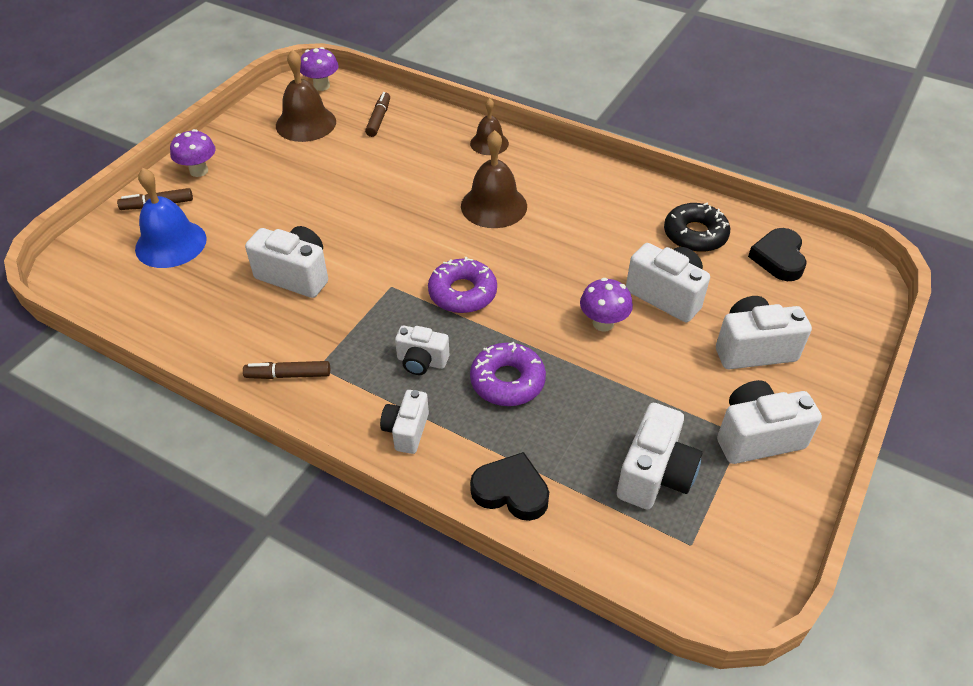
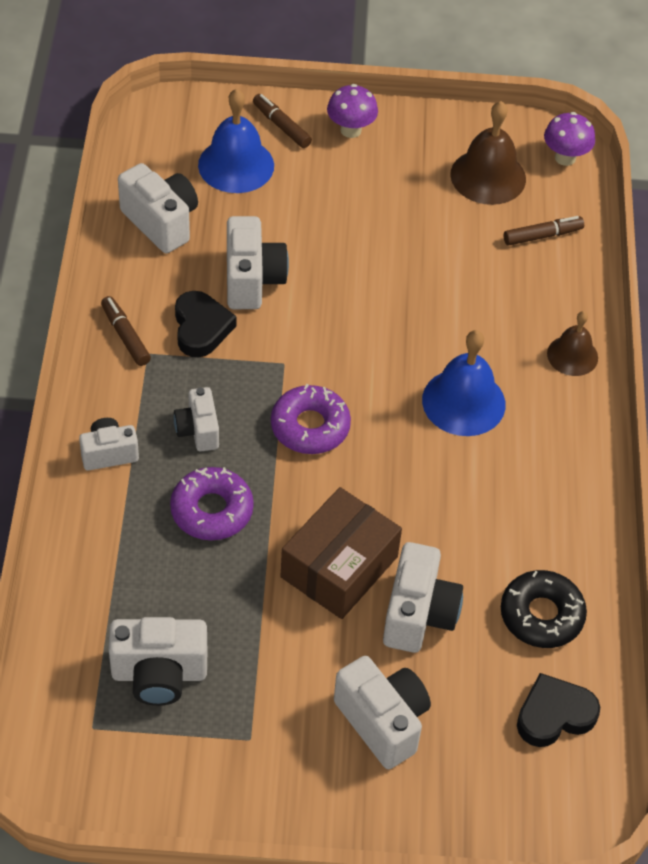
camera: 60 degrees right, 5 degrees up
(494, 206) = (463, 402): brown bell -> blue bell
(511, 491) = (82, 561): black heart -> black heart (201, 328)
(603, 323) = (339, 567): purple mushroom -> brown box
(757, 437) = (255, 754): white camera -> white camera (161, 222)

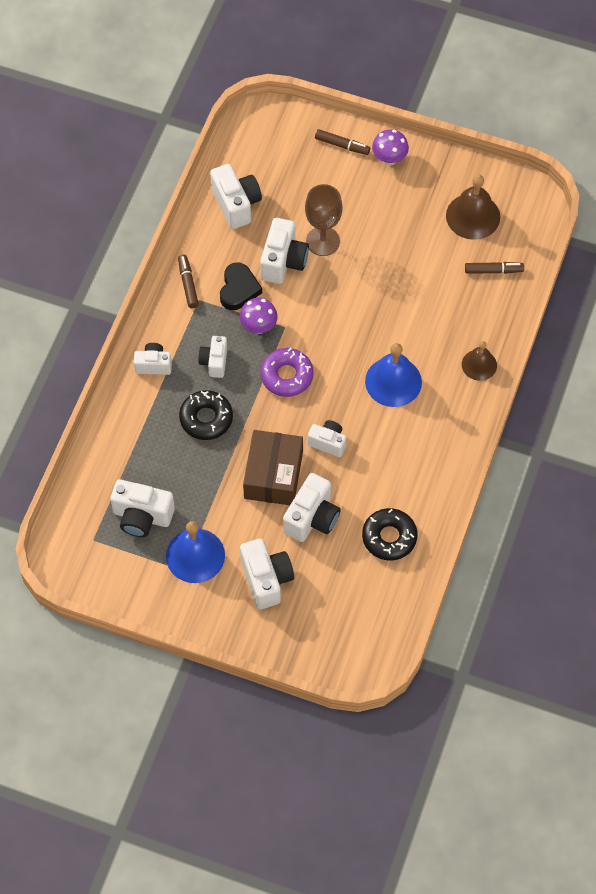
camera: 20 degrees right, 10 degrees up
(212, 510) = (206, 418): purple donut -> black donut
(236, 165) = (300, 170): blue bell -> blue bell (195, 555)
(281, 126) = (342, 145): brown marker -> brown marker turned 135 degrees clockwise
(298, 245) = (322, 241): none -> brown goblet
(339, 567) = (273, 475): brown box -> brown box turned 45 degrees counterclockwise
(402, 504) = (328, 442): none -> white camera
(554, 715) = (373, 602): black heart -> none
(565, 158) = (533, 213): purple mushroom -> purple mushroom (258, 327)

